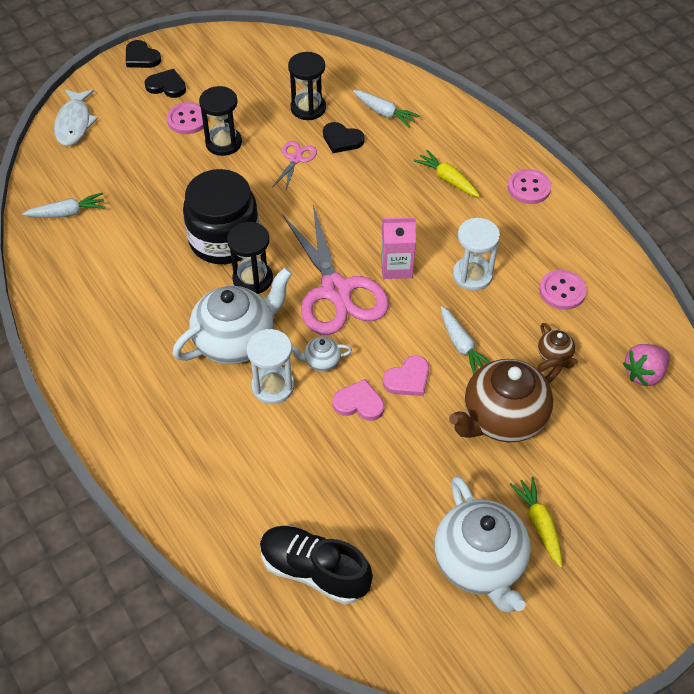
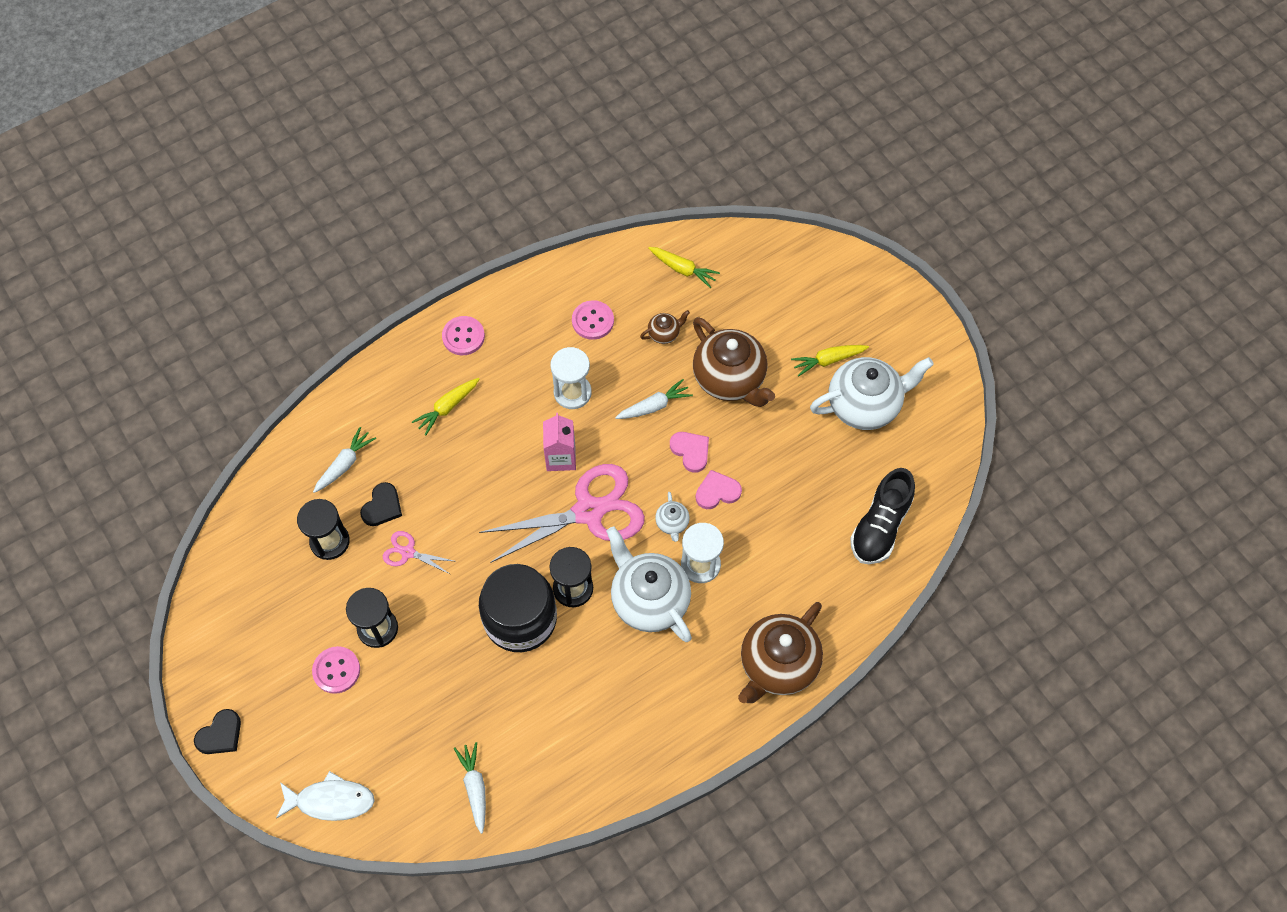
camera: 90 degrees left, 10 degrees up
(152, 455) = (777, 665): none -> brown teapot
(166, 86) = (276, 699): black heart -> none
(359, 403) = (717, 492): pink heart -> pink heart turned 60 degrees clockwise
(644, 374) = (682, 269): pink strawberry -> yellow carrot

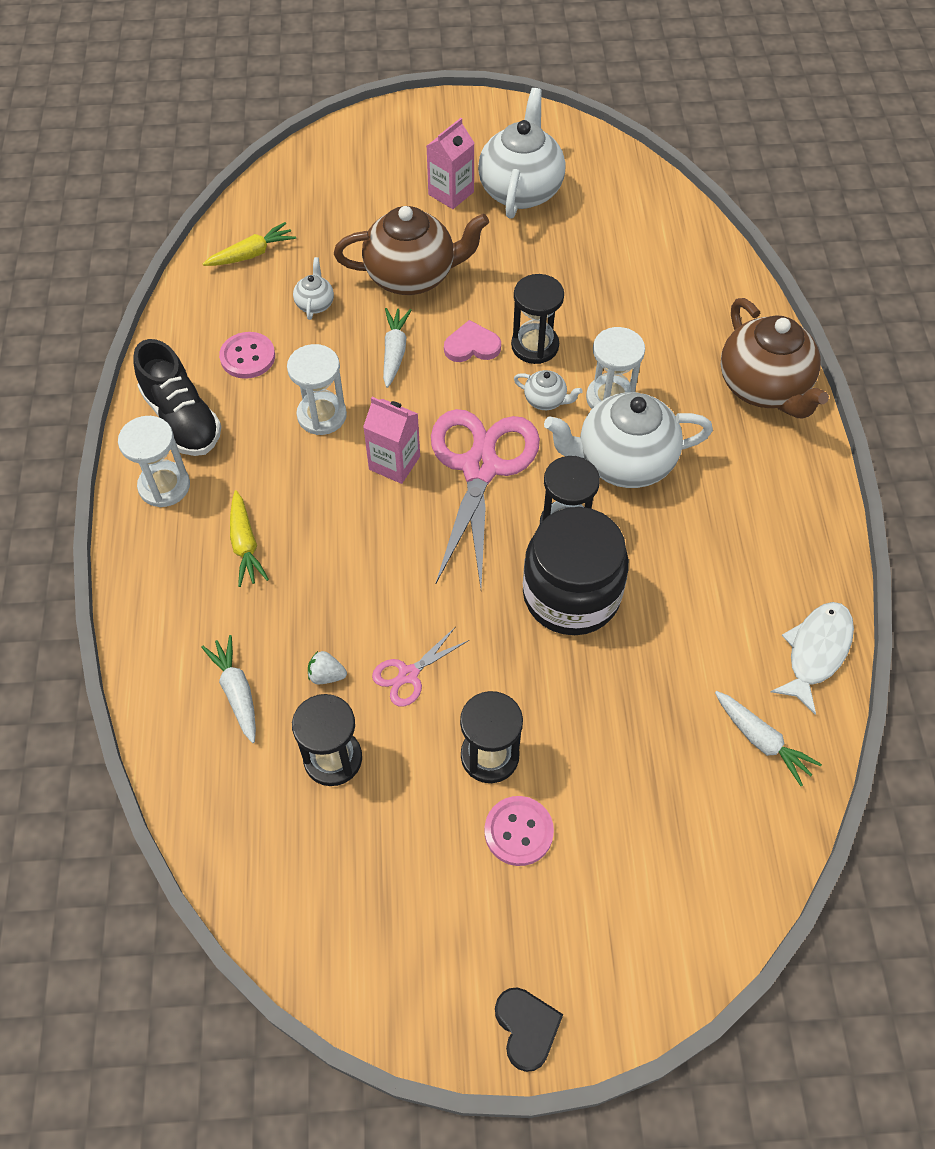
camera: 60 degrees left, 5 degrees down
(330, 801) = (696, 921): white fish -> white fish (816, 652)
(382, 506) = (326, 675): black heart -> white strawberry
(463, 336) = (164, 486): pink button -> white hourglass
(475, 788) = (761, 740): white carrot -> white carrot turned 150 degrees counterclockwise
(664, 333) = (315, 304): brown teapot -> white teapot
(717, 492) = (535, 346): pink heart -> black hourglass
(828, 360) = (451, 193): yellow carrot -> pink carton
(880, 526) = (660, 240): black shoe -> black shoe (182, 419)

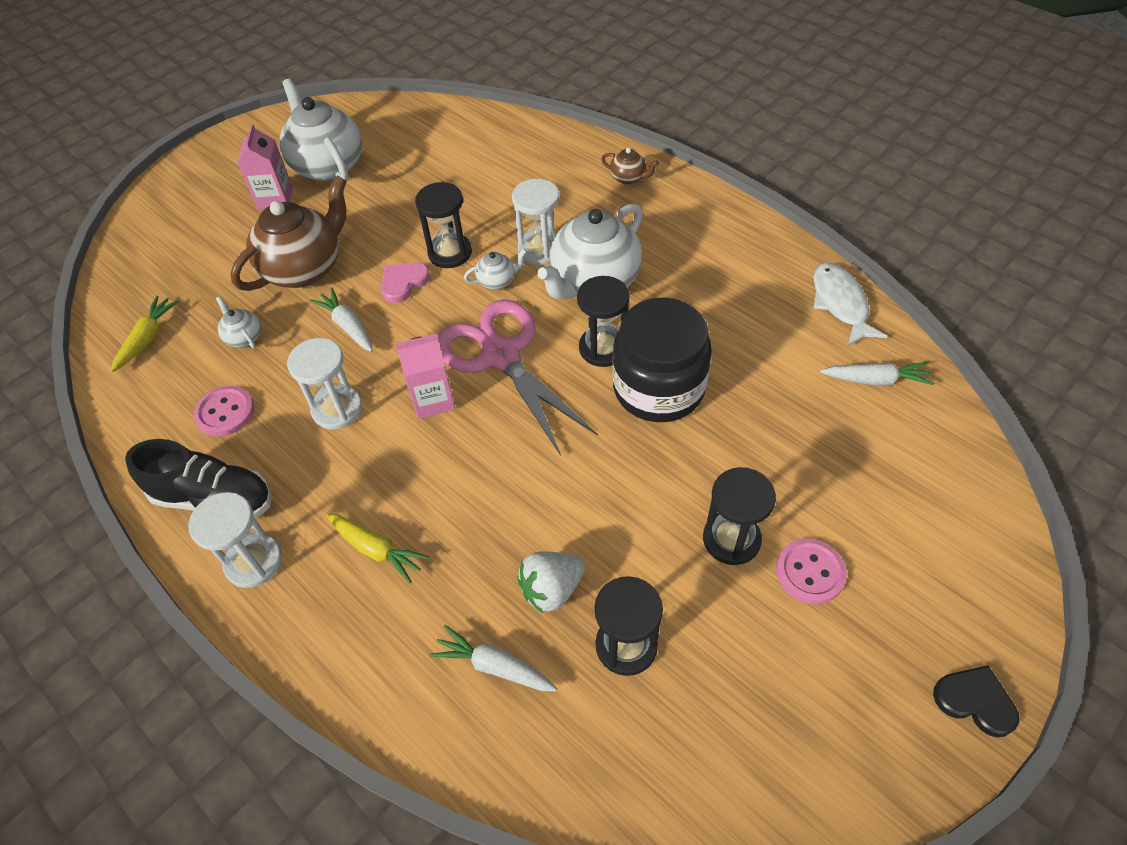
camera: 40 degrees left, 5 degrees down
(326, 675) = (551, 589): white strawberry -> white strawberry, size x1.69
(408, 675) = (611, 535): pink scissors -> none
(764, 387) = (628, 178): brown teapot -> brown teapot, size x0.44

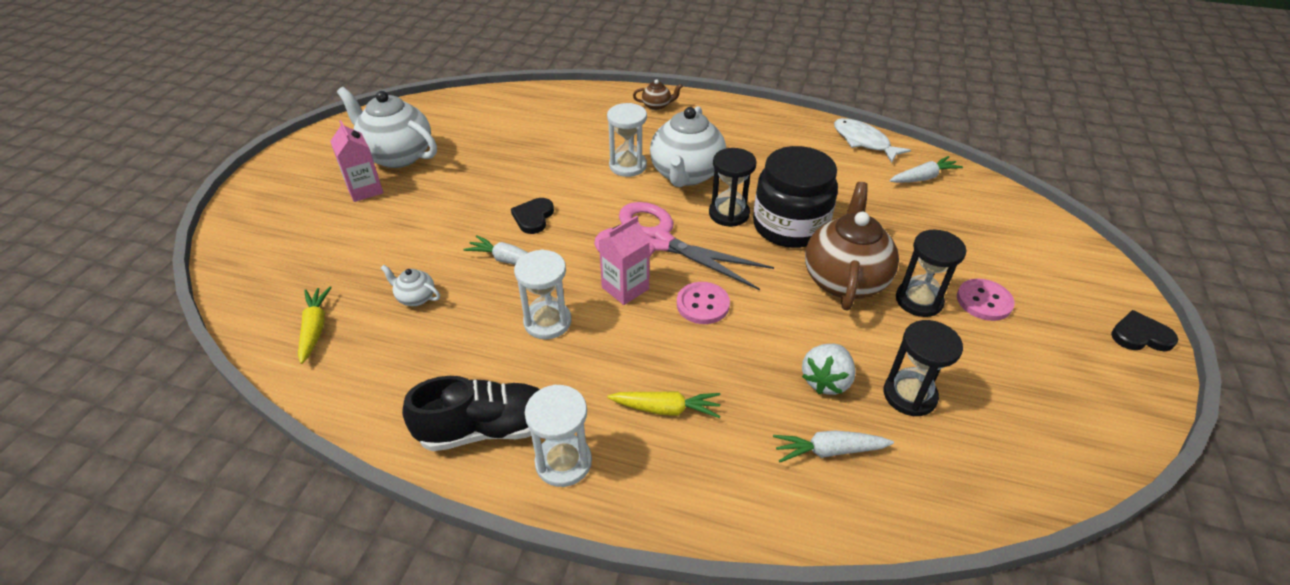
camera: 30 degrees left, 10 degrees down
(225, 412) = (443, 359): pink button -> pink button (702, 304)
(305, 268) = (434, 231): brown teapot -> brown teapot (844, 279)
(403, 283) = (533, 217): pink heart -> black heart
(450, 253) = (556, 187): black hourglass -> none
(497, 281) = (611, 194): white teapot -> none

